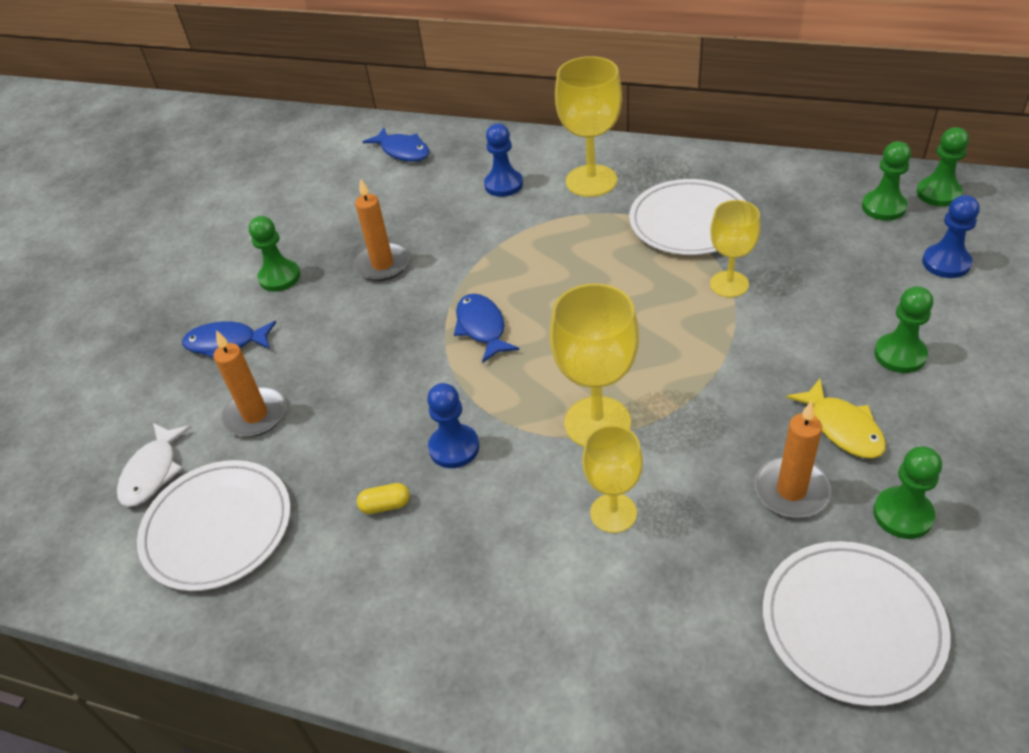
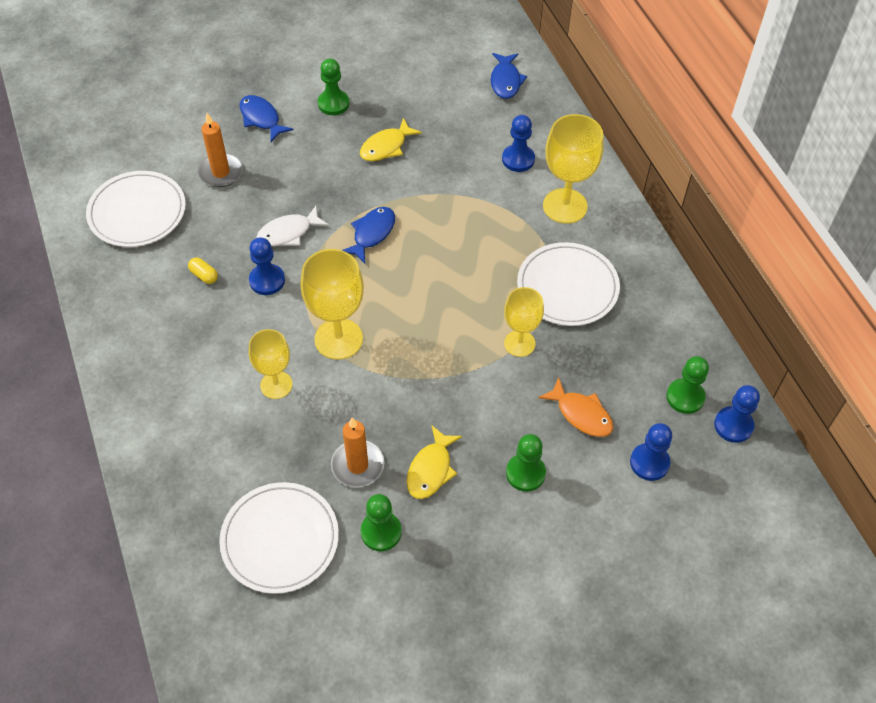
camera: 45 degrees right, 10 degrees up
(153, 472) = (150, 157): white fish -> white fish (288, 233)
(382, 264) = (386, 147): orange candle -> yellow fish
(852, 281) = (581, 414): none -> orange fish
(938, 193) = (733, 425): green pawn -> blue pawn

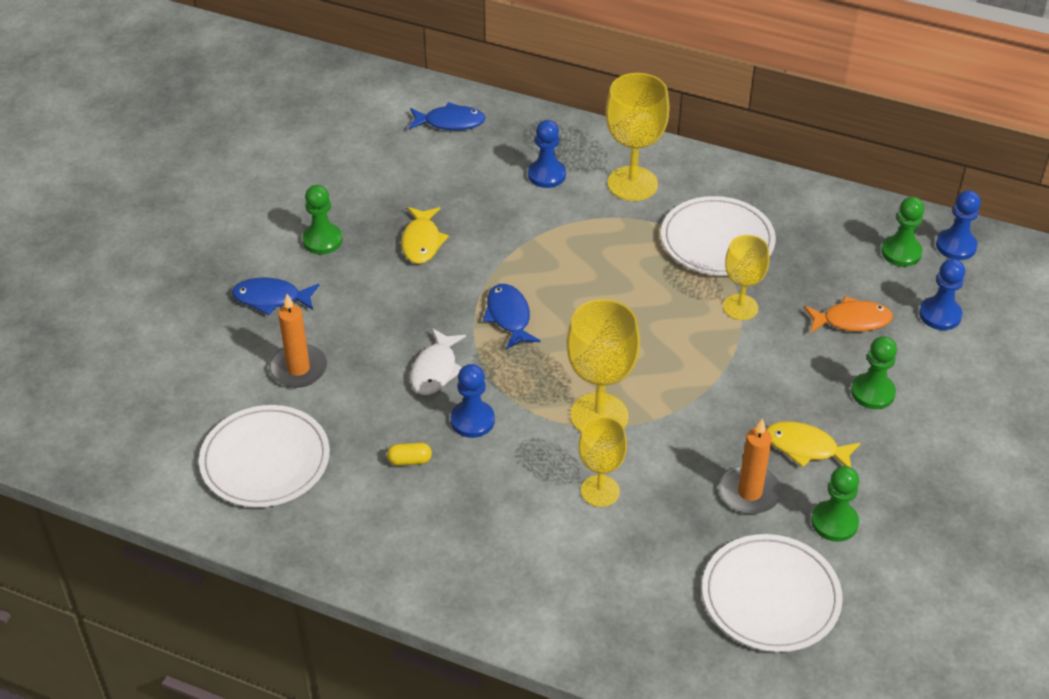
camera: 45 degrees left, 10 degrees down
(431, 469) = (806, 448): yellow fish -> yellow fish turned 135 degrees clockwise
(505, 81) = (450, 122): blue fish -> blue fish turned 45 degrees counterclockwise

